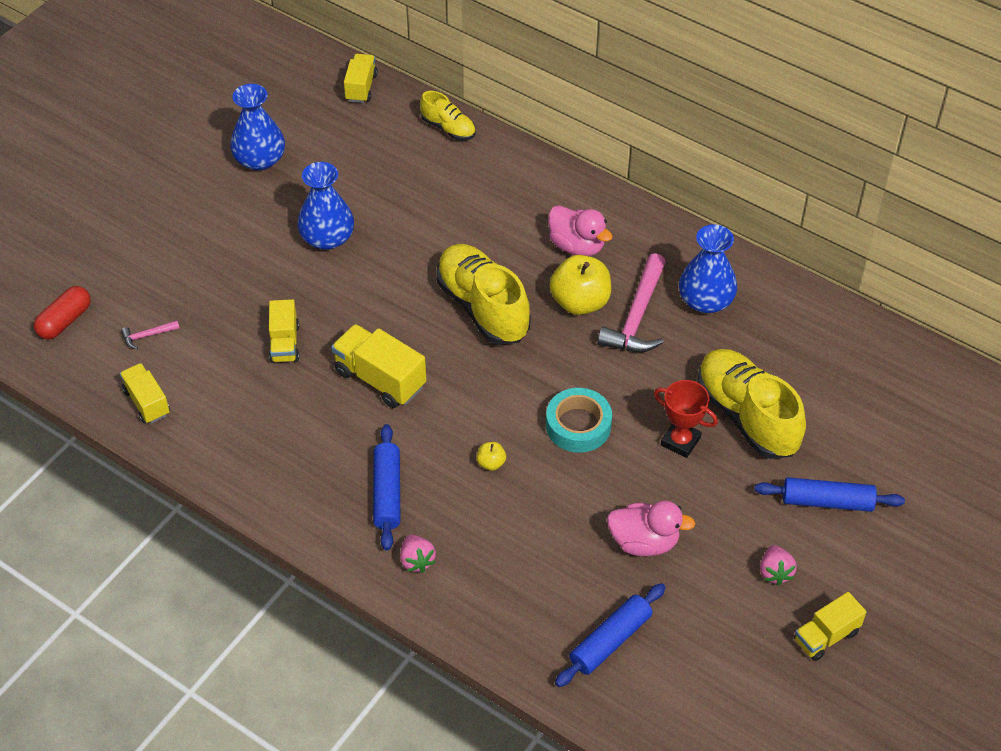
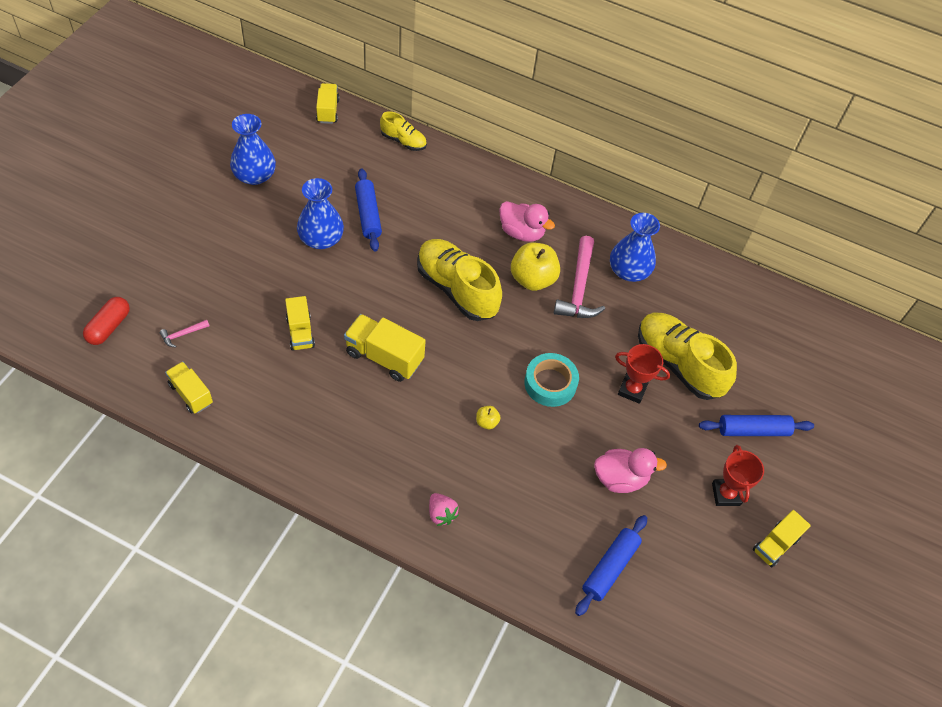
camera: 15 degrees left, 5 degrees up
(387, 493) = (407, 456): blue rolling pin -> blue rolling pin (368, 215)
(775, 572) = (726, 494): pink strawberry -> red trophy

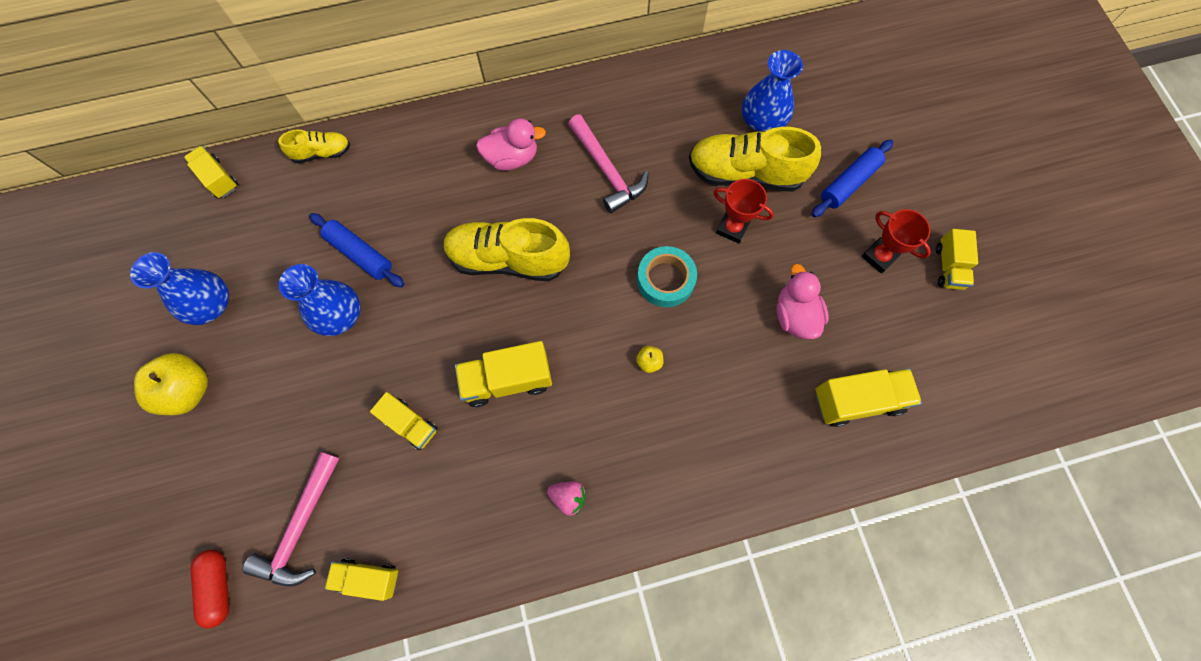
camera: 35 degrees left, 15 degrees up
(182, 334) = (301, 527): pink hammer -> pink hammer, size x2.22
(441, 514) = (691, 480): pink strawberry -> pink strawberry (568, 497)
(532, 279) = (562, 195): yellow apple -> yellow apple (188, 390)
(610, 568) = (857, 400): blue rolling pin -> yellow truck
(620, 478) = (794, 315): pink duck -> pink duck turned 60 degrees counterclockwise
(628, 271) = (631, 121): blue vase -> blue vase (762, 120)
(632, 390) = (732, 228): red trophy -> red trophy turned 45 degrees clockwise

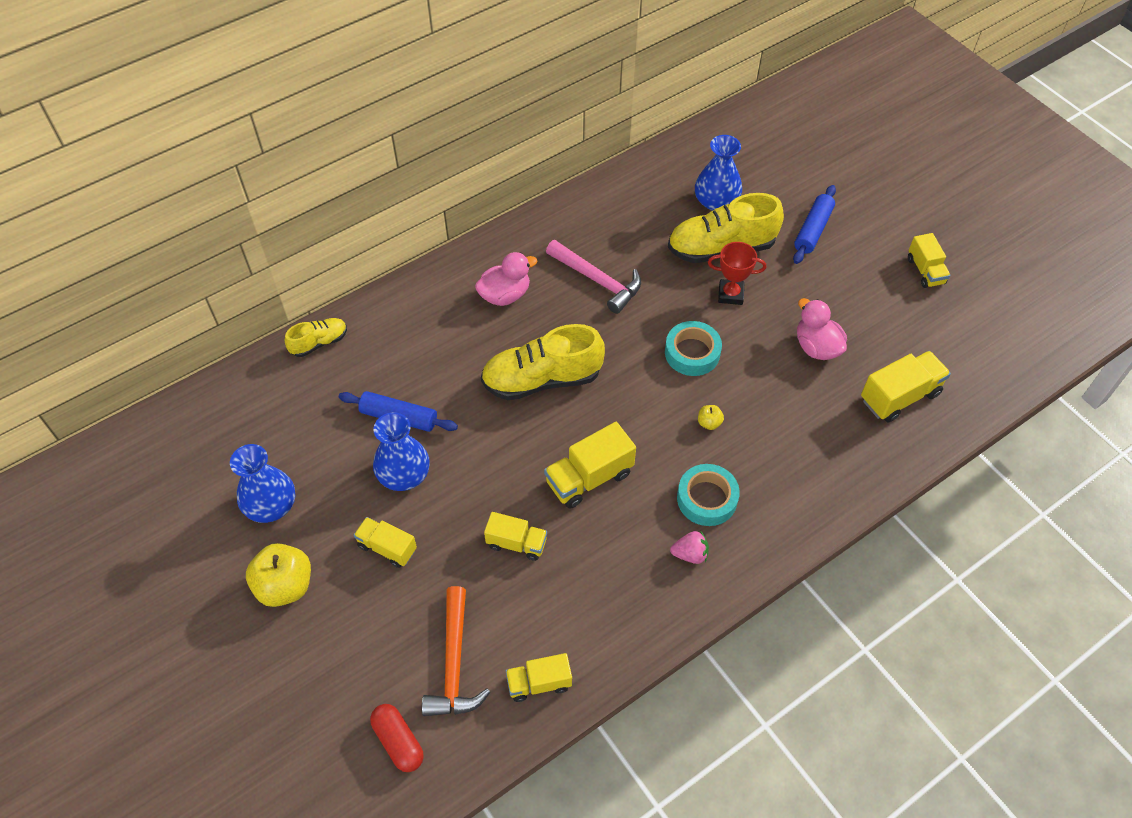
camera: 20 degrees left, 15 degrees down
(218, 179) = (225, 395): yellow truck -> yellow truck (387, 548)
(301, 527) = (454, 664): pink hammer -> orange hammer
(611, 443) = (707, 499): none -> turquoise tape
(879, 257) = (865, 280): red trophy -> none

